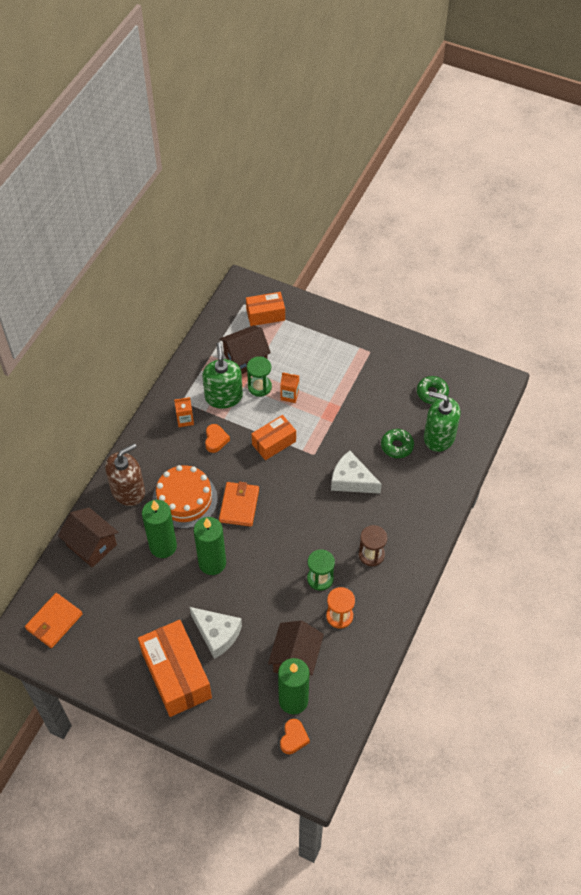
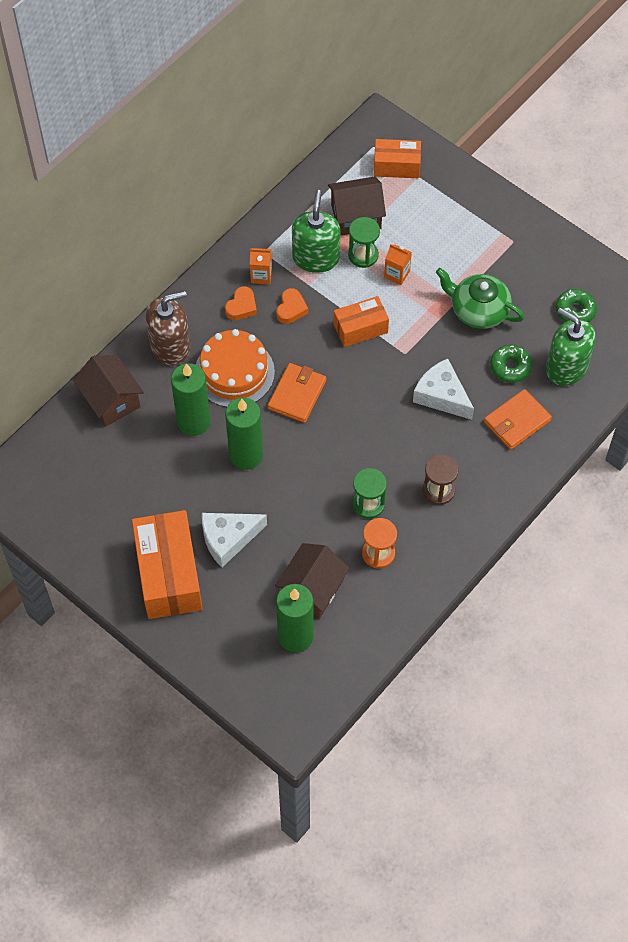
camera: 15 degrees right, 5 degrees up
(54, 621) = (45, 479): orange wallet -> orange wallet (517, 421)
(217, 634) = (228, 539): white cheese -> white cheese turned 105 degrees clockwise
(293, 738) = (283, 679): orange heart -> orange heart (241, 307)
(359, 408) = (478, 310): none -> green teapot

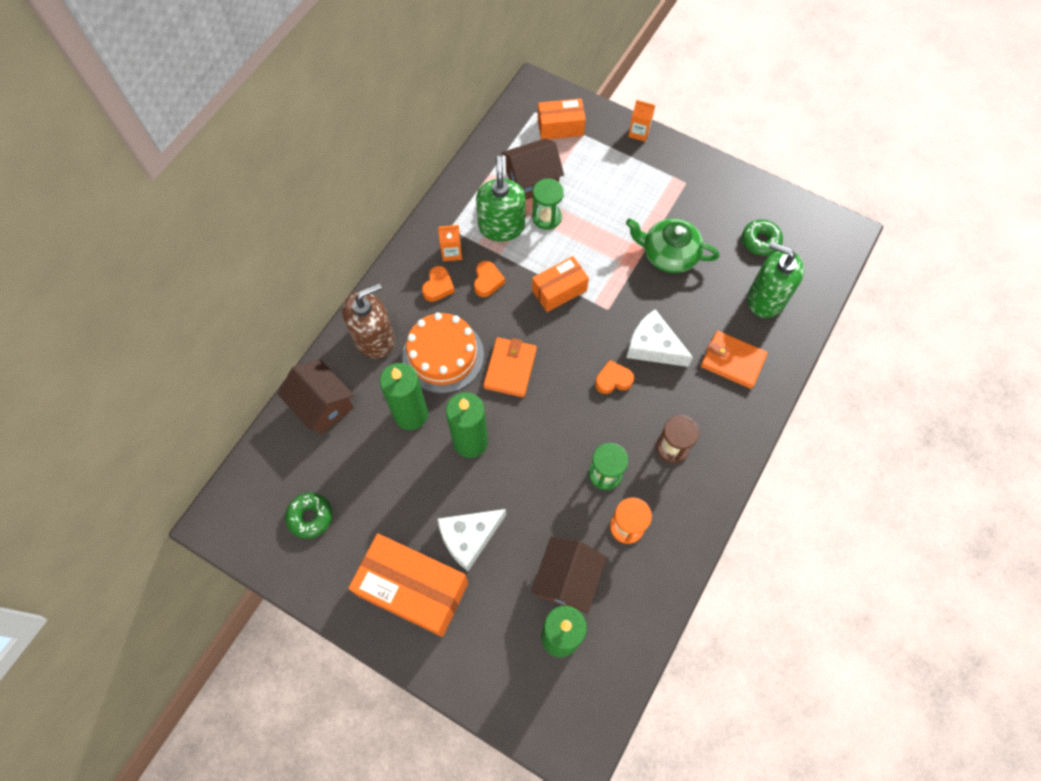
camera: 10 degrees left, 5 degrees up
(169, 574) = (413, 589): orange box -> orange box turned 45 degrees counterclockwise
(395, 420) = (613, 380): none -> orange heart
(397, 274) = (583, 231): orange carton -> orange carton (639, 132)
(510, 367) = (712, 306): green donut -> green donut (310, 517)
(517, 421) = (732, 361): orange wallet -> orange wallet turned 75 degrees clockwise

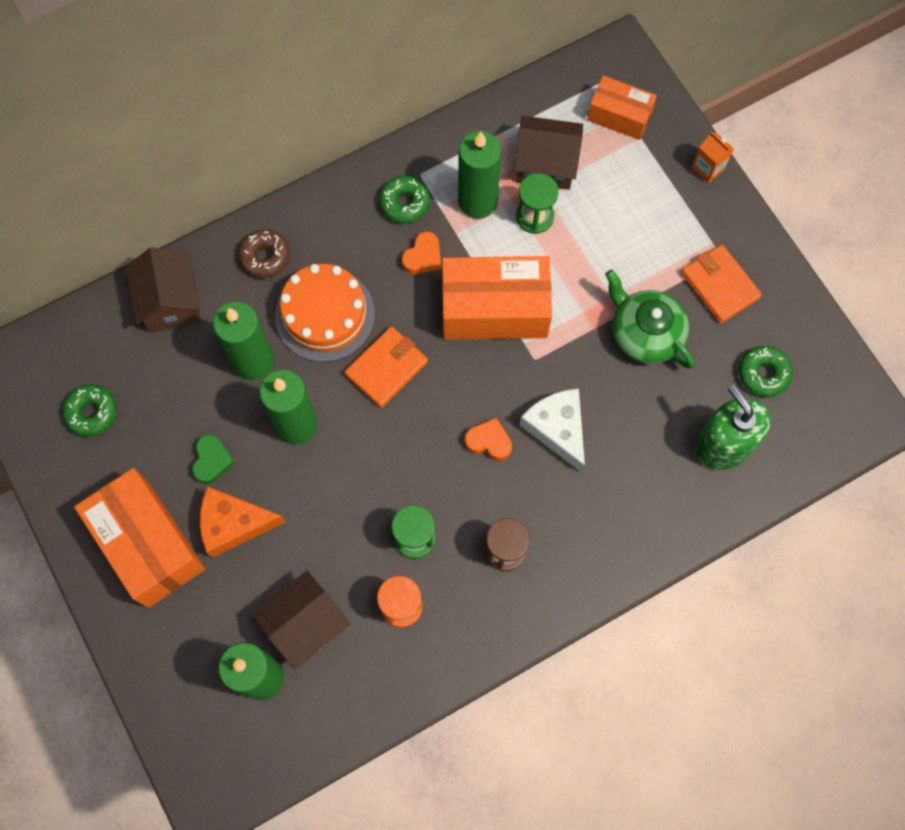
camera: 30 degrees right, 5 degrees up
(374, 338) = (265, 257): brown soap dispenser -> brown donut
(424, 501) = (212, 461): none -> green heart
(438, 286) = (366, 235): orange heart -> none
(452, 252) = (405, 203): orange carton -> green donut
(469, 537) = (234, 524): white cheese -> orange cheese
(501, 226) = (477, 201): green soap dispenser -> green candle
(559, 290) = (494, 309): orange box -> orange box, size x1.73
(732, 361) = (635, 494): orange wallet -> orange wallet (719, 285)

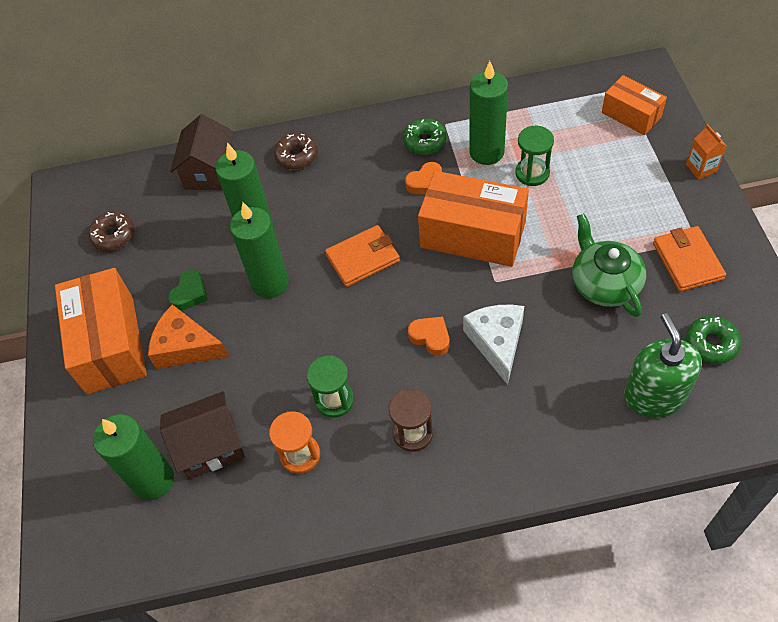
camera: 25 degrees right, 15 degrees down
(92, 413) = (113, 235): green donut -> brown donut
(325, 315) = (327, 207): orange cake -> none
(546, 164) = (555, 137): brown house -> none

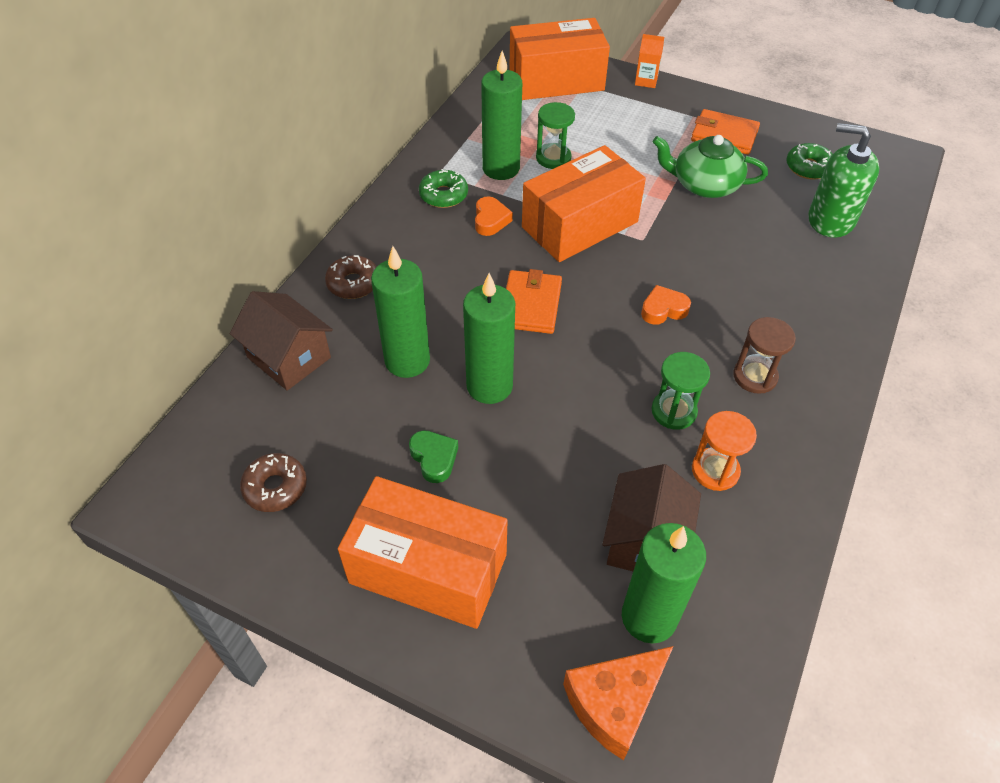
camera: 60 degrees left, 5 degrees down
(186, 347) = (501, 498): orange cheese -> orange cheese (614, 703)
(497, 342) = (706, 273): white cheese -> none
(631, 115) = (556, 80): orange box -> orange box, size x1.73

